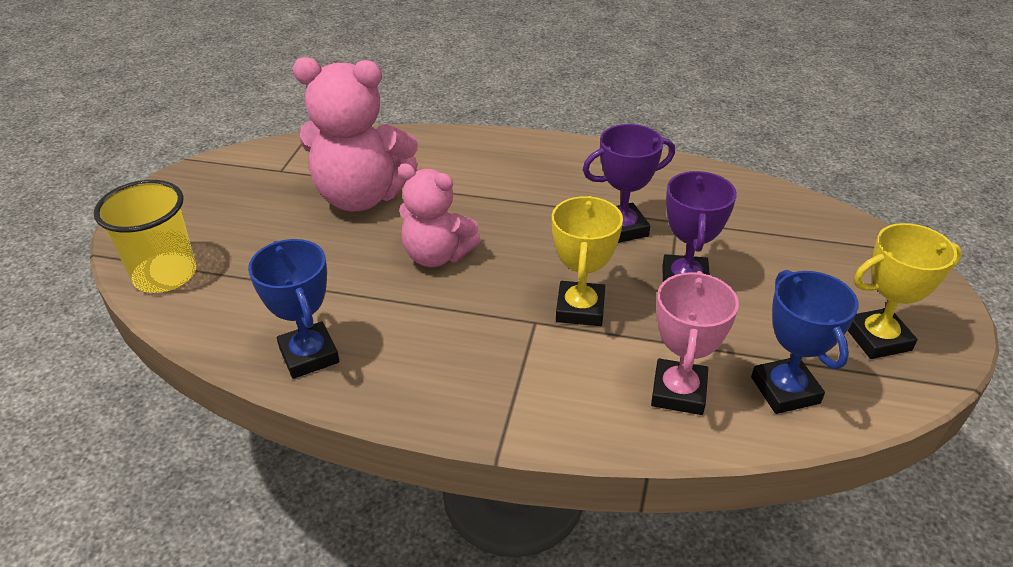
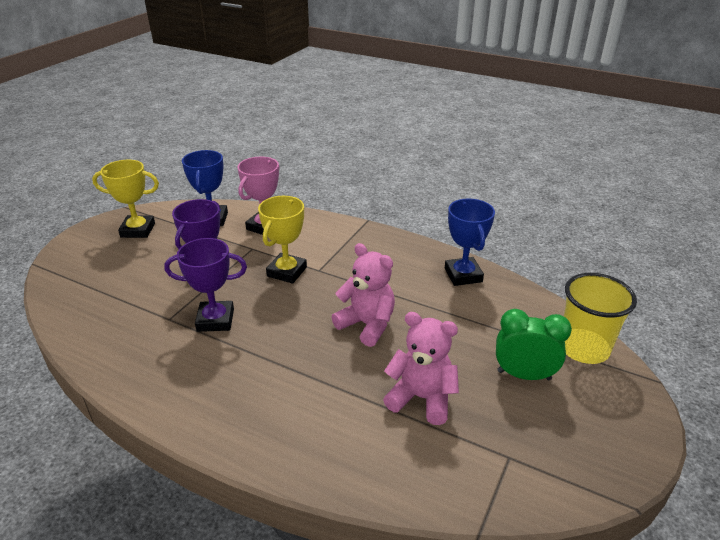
camera: 165 degrees left, 5 degrees down
(249, 234) = (524, 375): none -> green clock
(361, 196) = (421, 398): pink teddy bear -> pink teddy bear, size x0.65

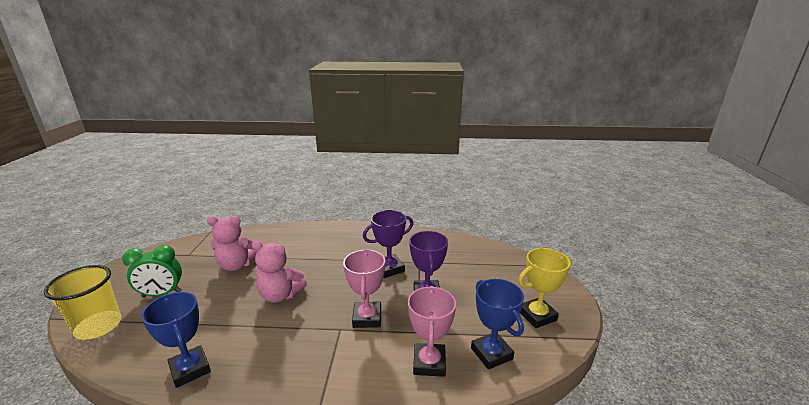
camera: 155 degrees right, 10 degrees down
(287, 272) = (367, 318): yellow trophy -> pink trophy

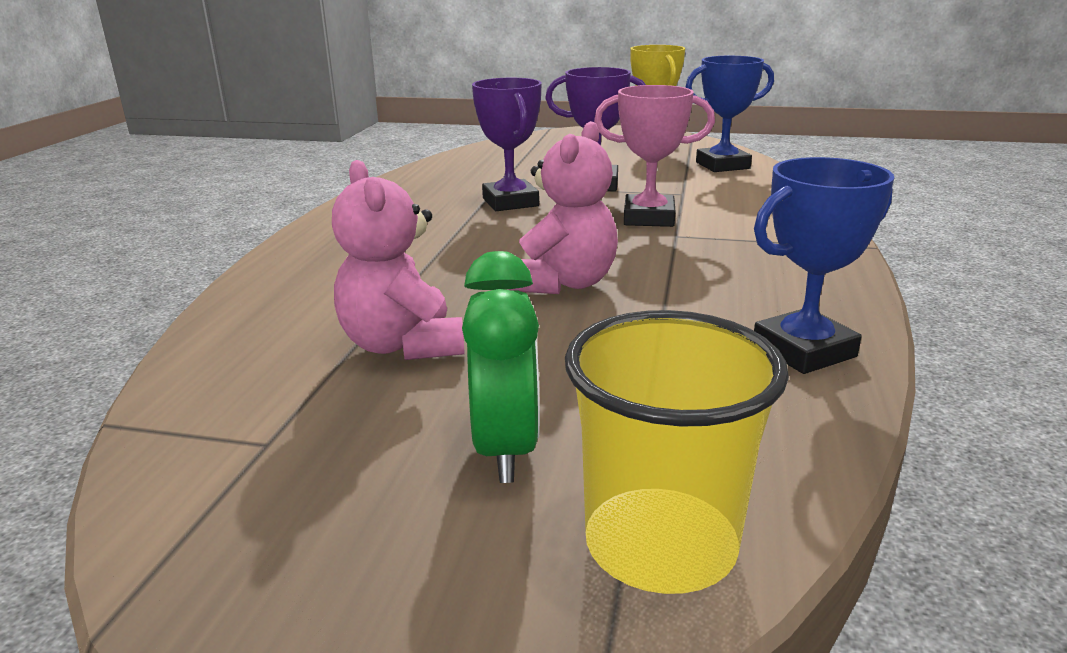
camera: 80 degrees left, 0 degrees up
(236, 265) = (402, 345): pink teddy bear -> pink teddy bear turned 150 degrees clockwise
(429, 363) = (745, 190): pink trophy -> none

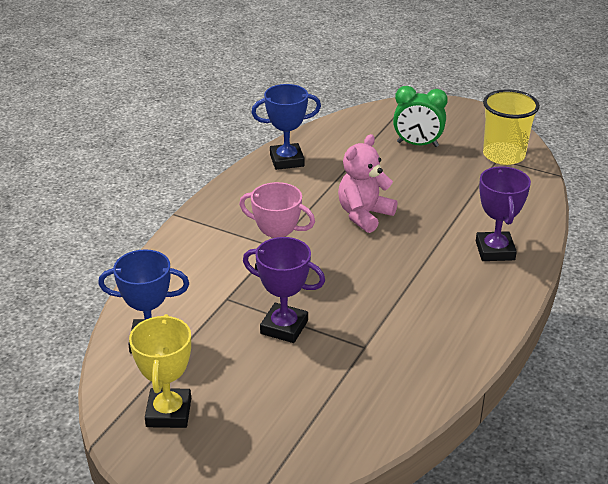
camera: 165 degrees left, 10 degrees up
(402, 345) = (450, 190): pink teddy bear -> none
(505, 448) = (417, 144): green clock -> green clock turned 90 degrees counterclockwise
(510, 202) = (364, 311): purple trophy -> purple trophy (495, 251)
(660, 544) = (383, 116): yellow cup -> yellow cup (504, 155)

